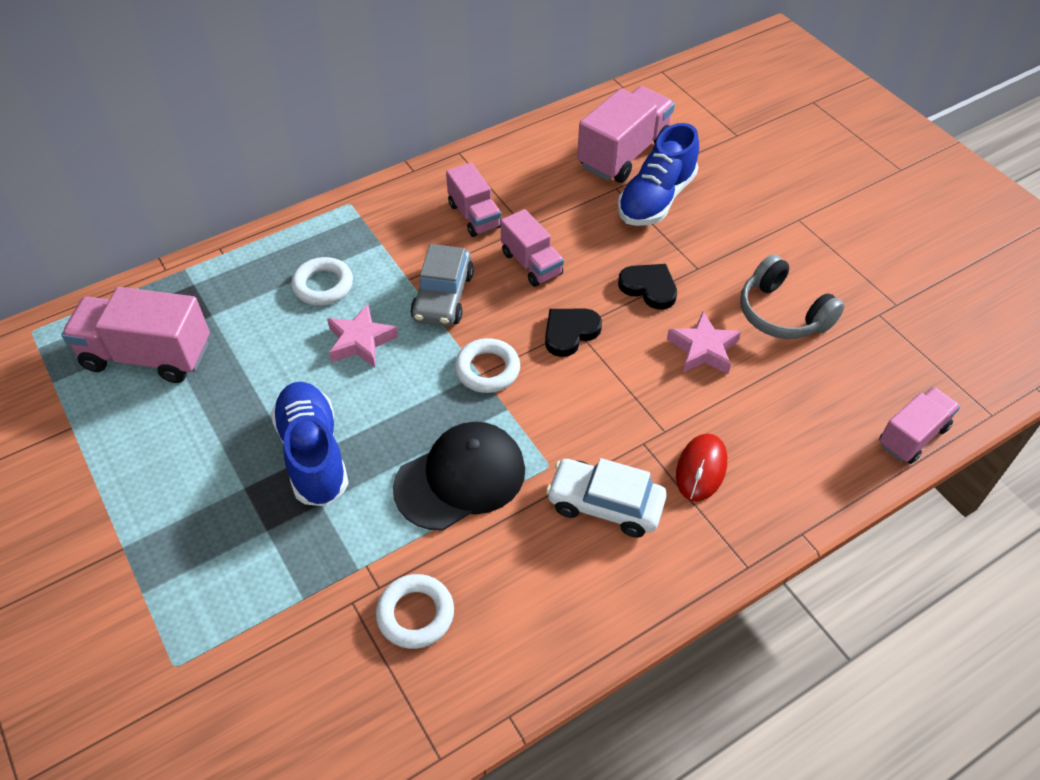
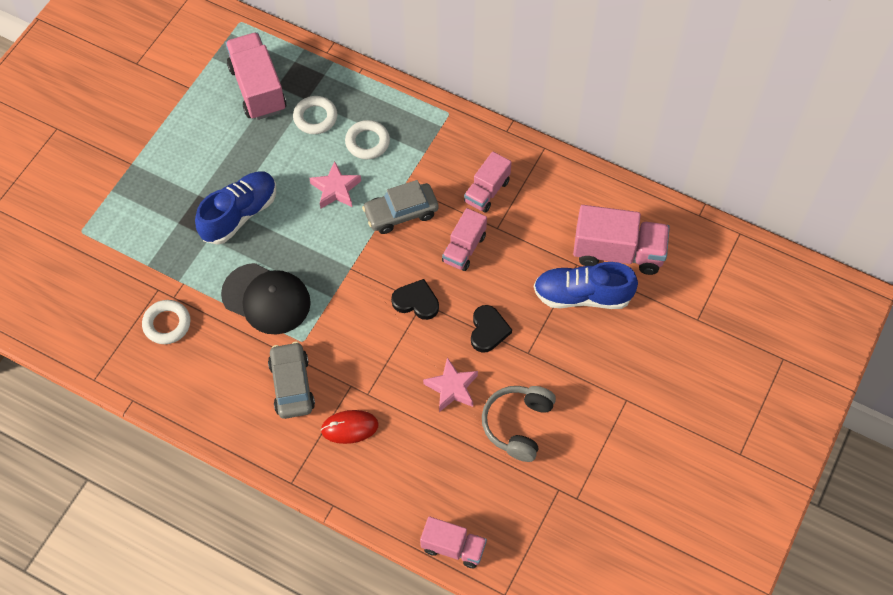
camera: 60 degrees right, 10 degrees up
(487, 369) = (356, 270): white ring -> white ring (315, 117)
(605, 504) = (292, 385): white car -> grey car

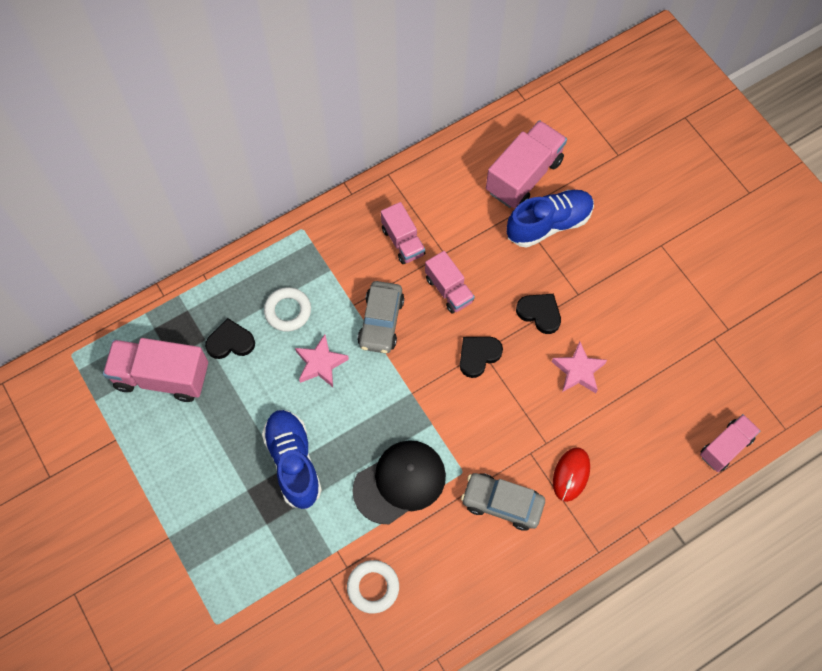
camera: 60 degrees left, 5 degrees up
(315, 117) = (230, 342): white ring -> black heart
(518, 425) = (640, 338): grey headphones -> none
(582, 295) = (548, 224): blue shoe -> blue shoe turned 150 degrees counterclockwise

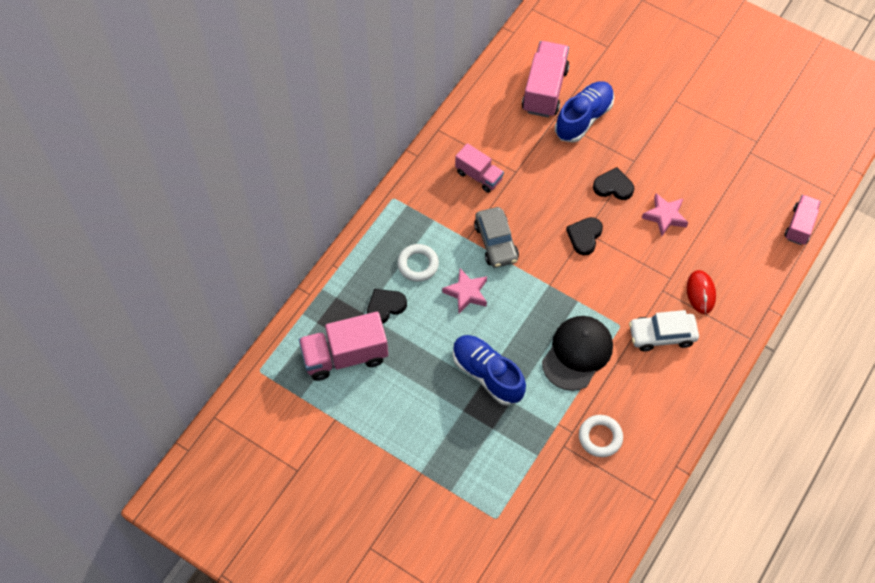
camera: 25 degrees left, 5 degrees down
(449, 290) = (535, 197): pink truck -> none
(502, 503) = (662, 335): grey car -> white car

